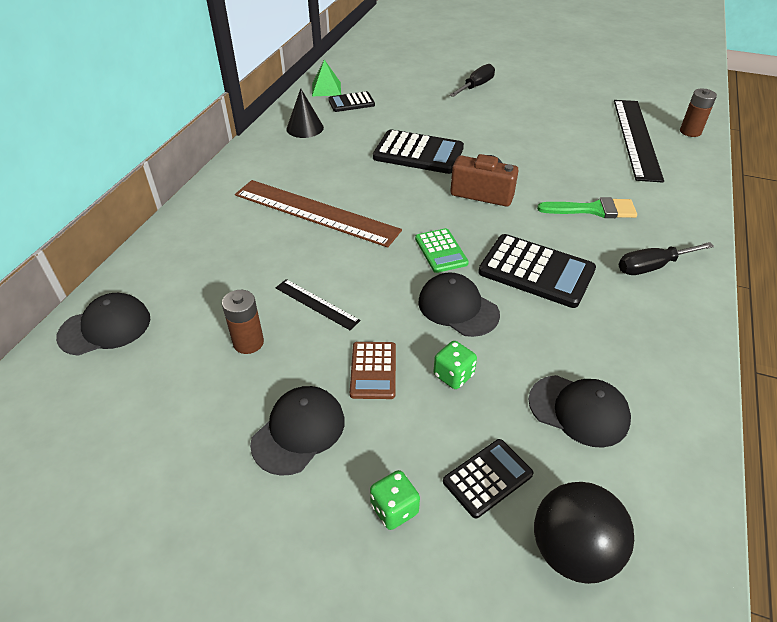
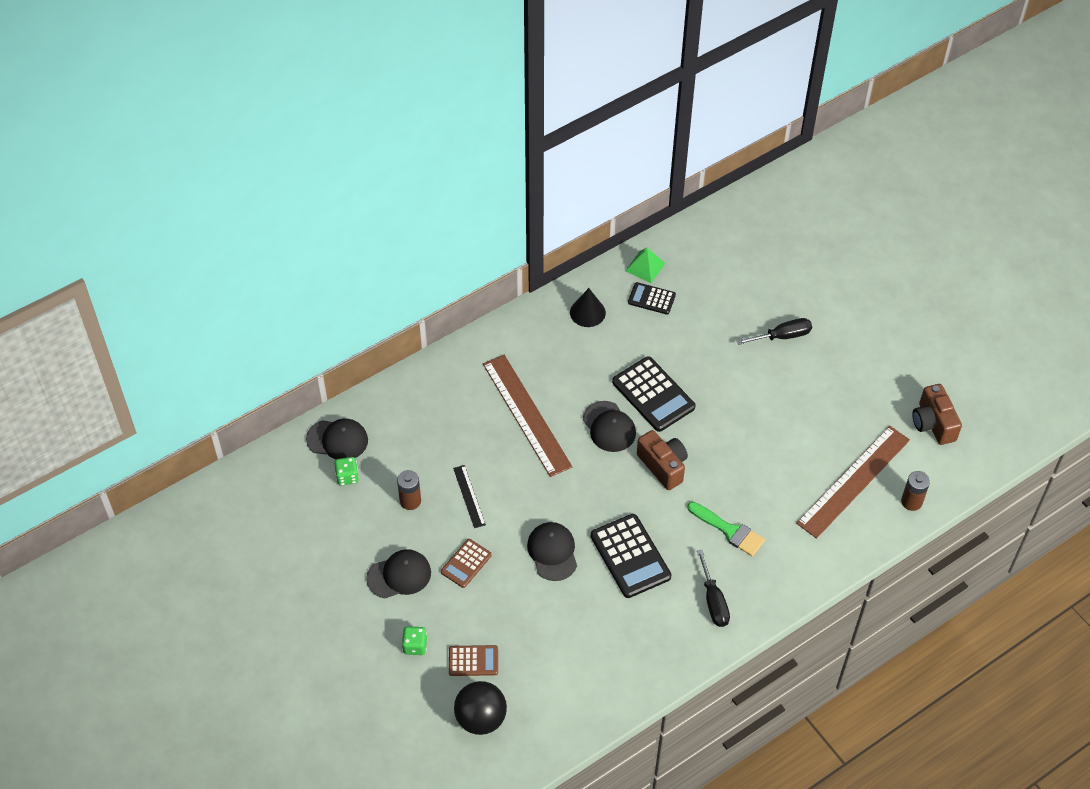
camera: 35 degrees right, 10 degrees up
(441, 251) = (583, 501): green calculator -> none
(453, 375) = (508, 595): green dice -> green dice (347, 477)
(487, 478) = (473, 661): black calculator -> brown calculator
(579, 410) = (557, 659): black cap -> black cap (609, 427)
(636, 138) = (853, 481): black ruler -> brown ruler
(638, 89) = (933, 424): none -> brown camera
(652, 267) = (713, 601): black screwdriver -> black screwdriver turned 120 degrees counterclockwise

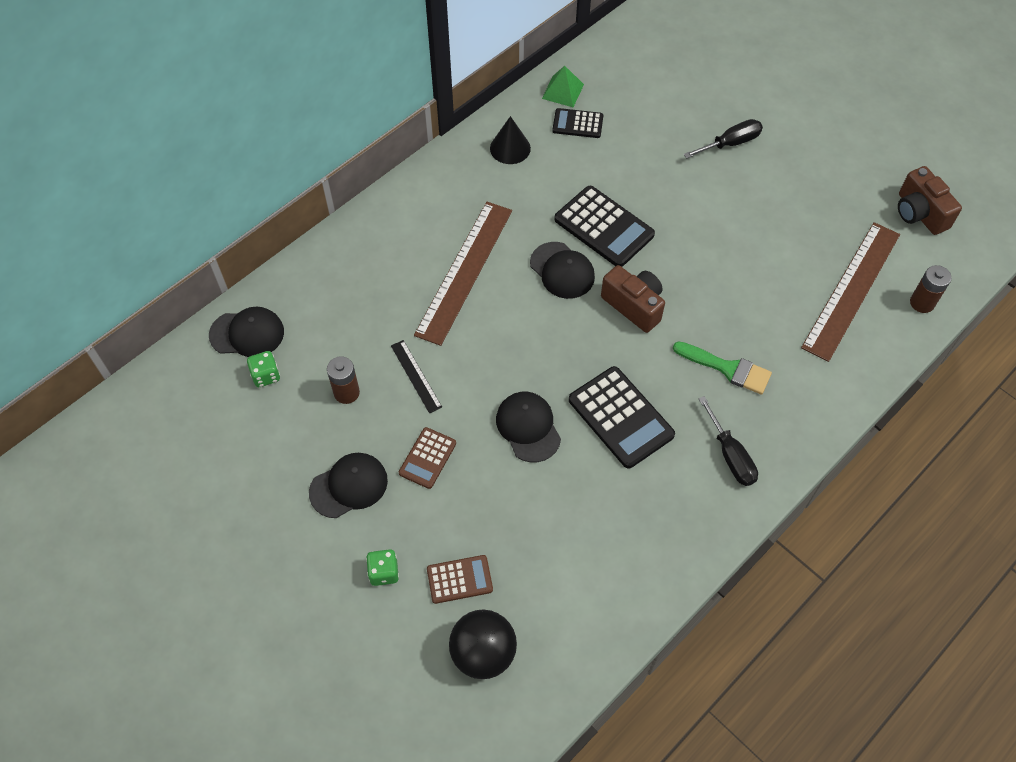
camera: 10 degrees left, 5 degrees up
(526, 415) = (464, 271): brown ruler -> brown ruler turned 60 degrees clockwise

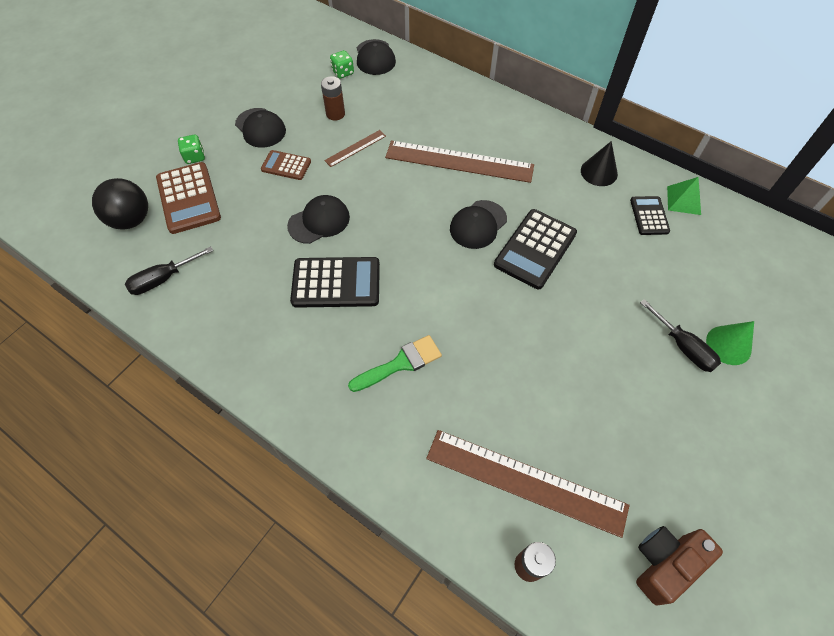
camera: 80 degrees right, 0 degrees up
(416, 376) = (355, 148): black ruler -> brown ruler
(459, 579) = (188, 198): brown calculator -> brown calculator, size x1.73
(620, 417) = (336, 283): black calculator -> black calculator turned 135 degrees counterclockwise
(634, 306) = (454, 281): brown camera -> none
(727, 368) = (400, 363): green brush -> green brush turned 135 degrees counterclockwise
(730, 455) = (307, 372): black screwdriver -> black screwdriver (163, 279)
(731, 112) = (728, 345): none -> green cone

